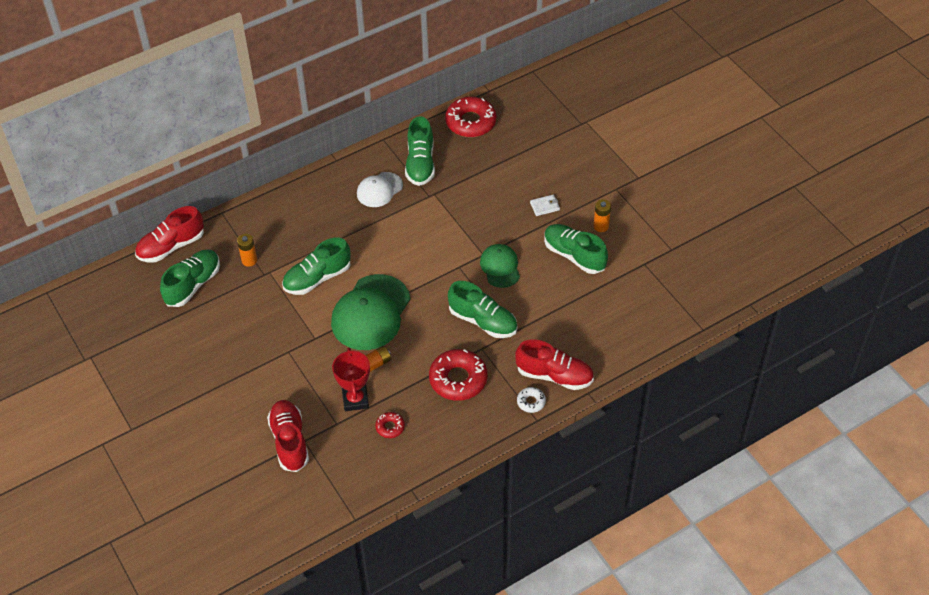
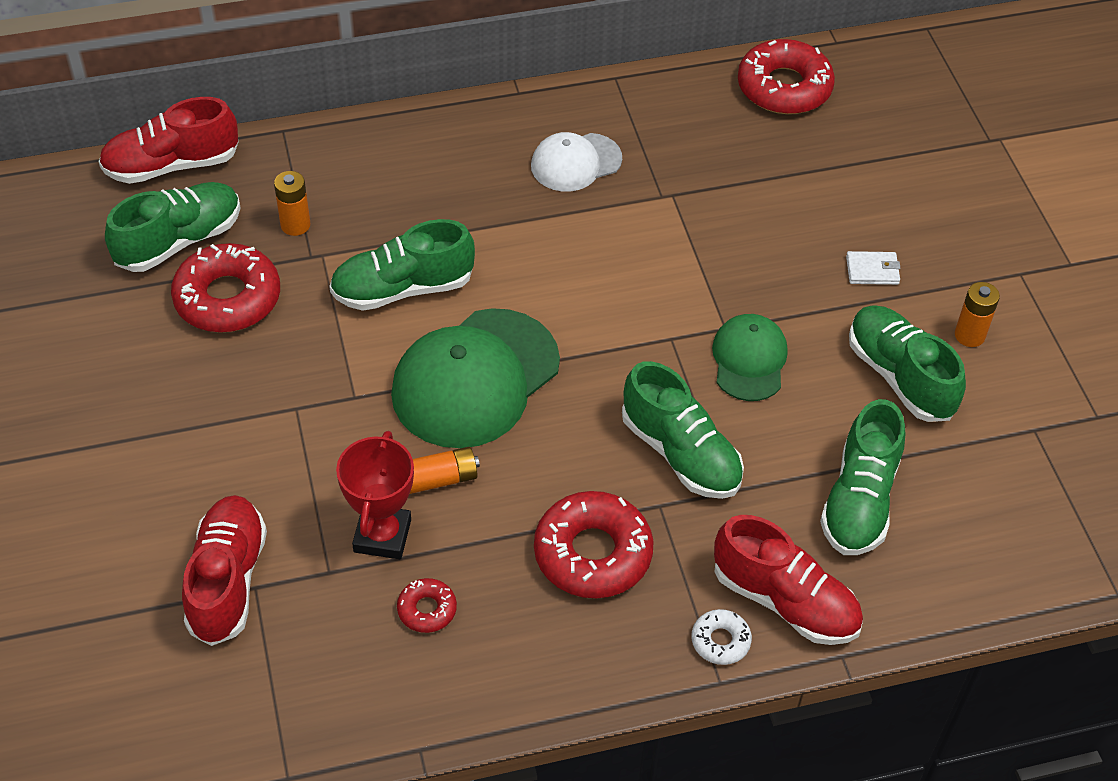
camera: 15 degrees right, 0 degrees up
(230, 307) = (227, 298): none -> red donut
(420, 164) = (666, 136): green shoe -> green shoe (859, 500)

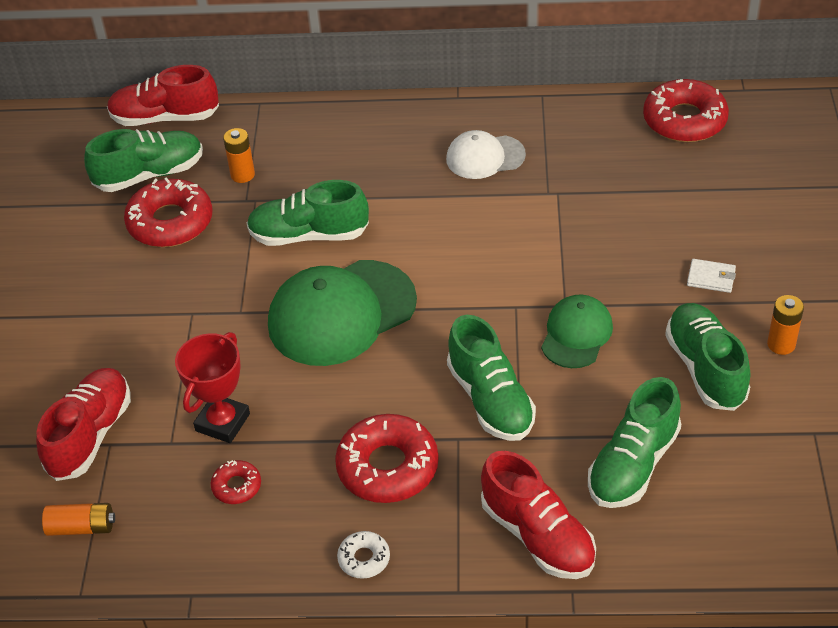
camera: 20 degrees right, 5 degrees down
(440, 479) = (285, 386): orange battery -> orange battery (81, 527)
(720, 641) = (470, 558): white donut -> white donut (364, 559)

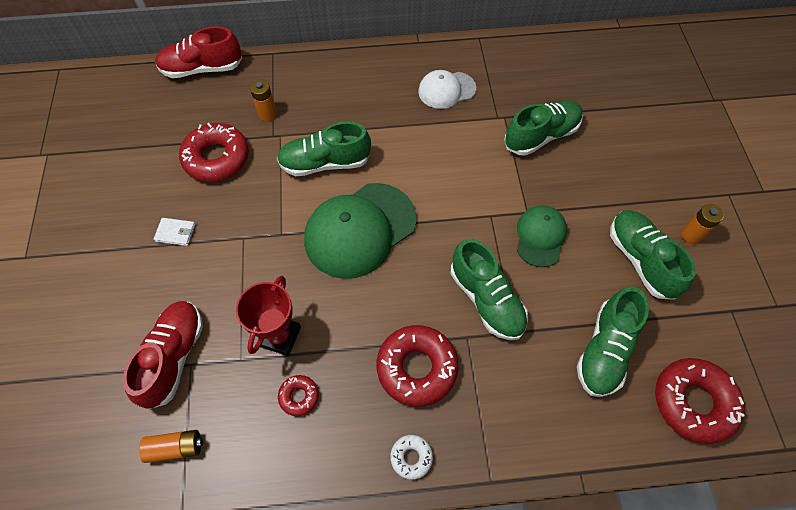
camera: 10 degrees left, 15 degrees up
(149, 174) = (196, 118): green shoe -> green shoe (541, 136)
(537, 535) = (544, 422): red shoe -> none
(684, 120) = (584, 53): red donut -> red donut (693, 402)
(711, 278) = (629, 182): white wallet -> white wallet (175, 233)

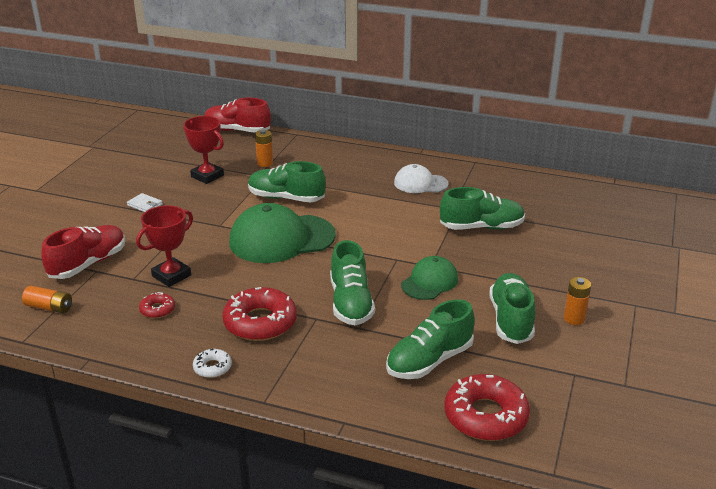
camera: 25 degrees right, 30 degrees down
(216, 158) = (207, 176): red donut -> red trophy

